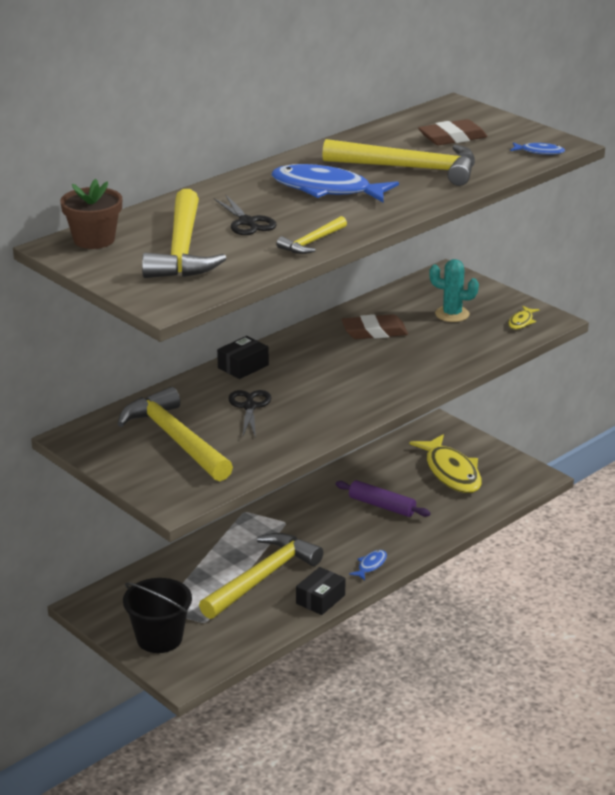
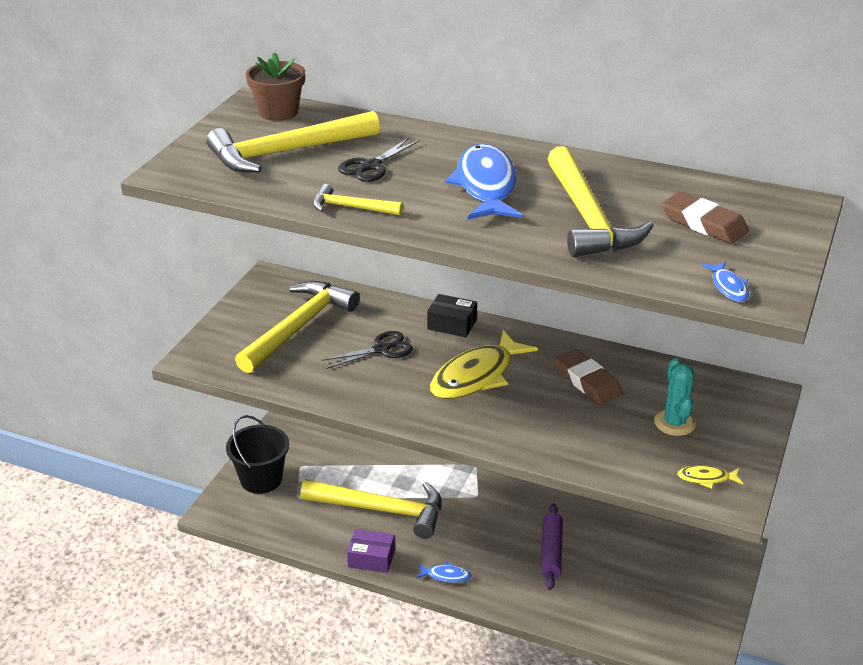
camera: 65 degrees right, 5 degrees up
(320, 599) = (371, 558): black box -> purple box
(451, 472) = (652, 585): yellow fish -> yellow fish (476, 376)

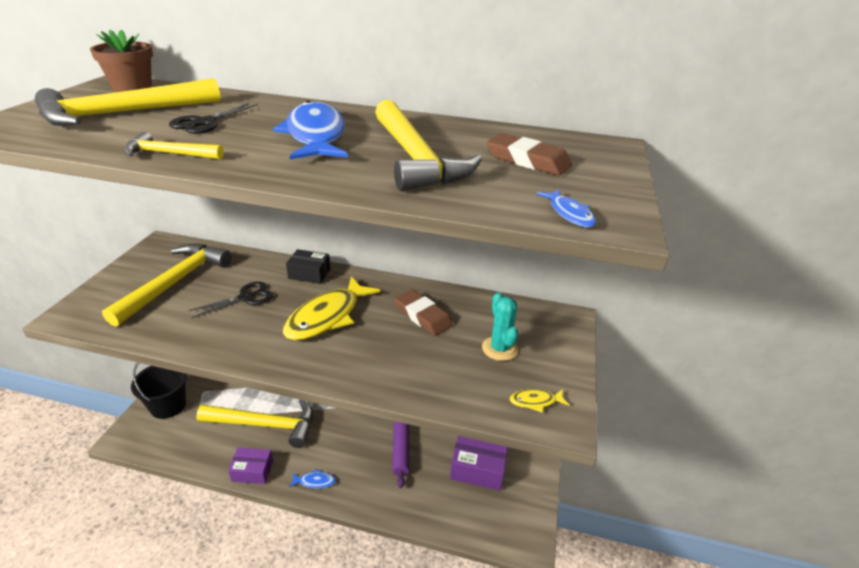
camera: 10 degrees left, 0 degrees up
(648, 579) = (478, 468): none -> purple box

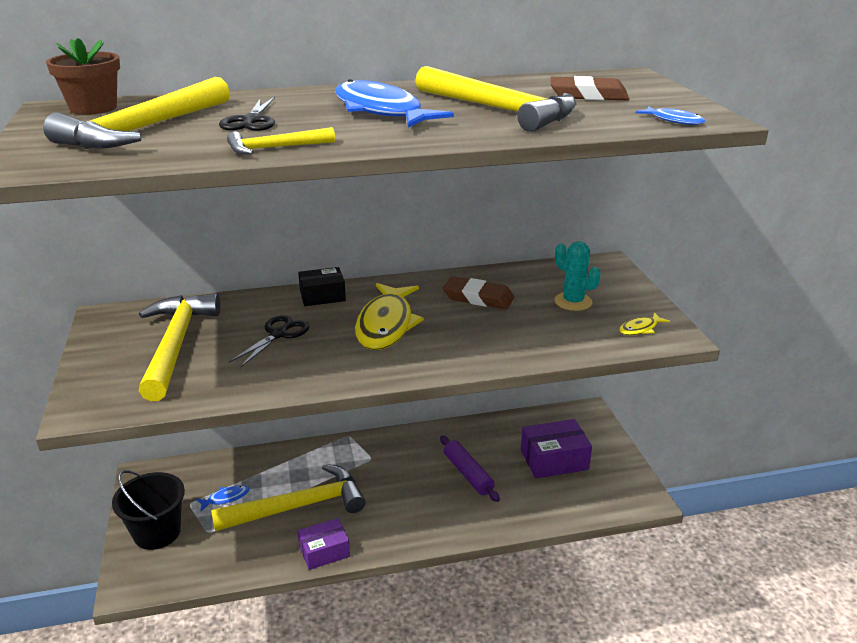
camera: 25 degrees left, 5 degrees down
(315, 481) = (402, 533): blue fish -> blue fish (226, 498)

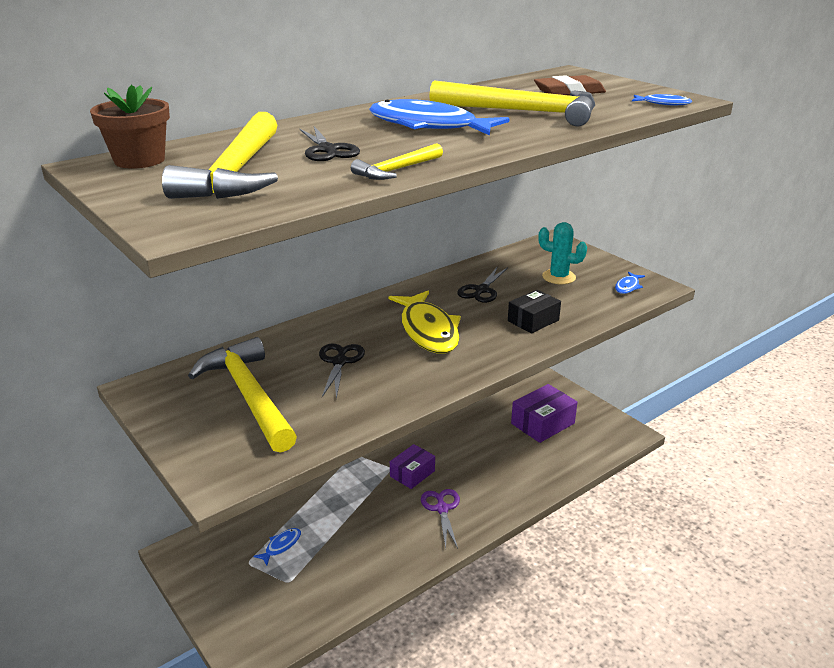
camera: 25 degrees left, 0 degrees up
(157, 532) = (236, 600): black bucket -> none
(299, 506) = (358, 530): yellow hammer -> none
(322, 296) = (344, 319): black box -> black box (533, 320)
(324, 551) = (411, 560): purple box -> purple box (412, 473)
(389, 512) = (442, 509): none -> purple scissors
(468, 474) = (483, 455): purple rolling pin -> none
(478, 298) = (481, 290): brown eraser -> black scissors
(640, 329) = (627, 287): yellow fish -> blue fish

